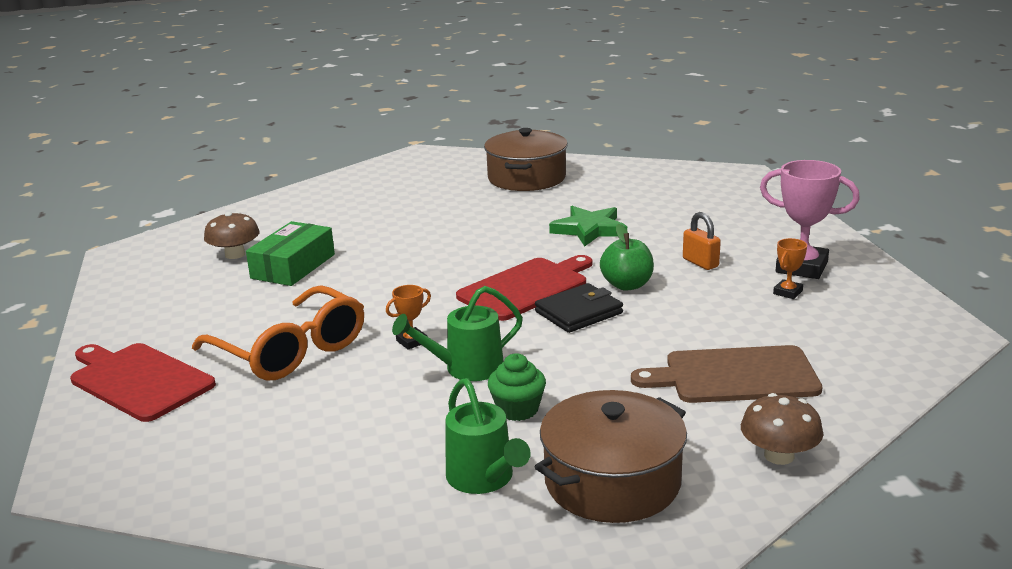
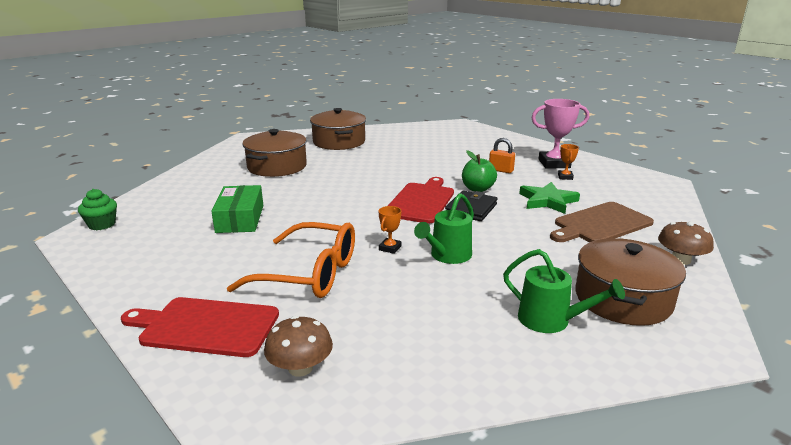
camera: 30 degrees left, 0 degrees up
(235, 254) = (182, 219): brown mushroom -> brown mushroom (300, 368)
(408, 203) = (277, 166): none -> brown pot
(517, 409) = (512, 272): green cupcake -> green cupcake (102, 224)
(589, 229) = (415, 163): green star -> green star (547, 201)

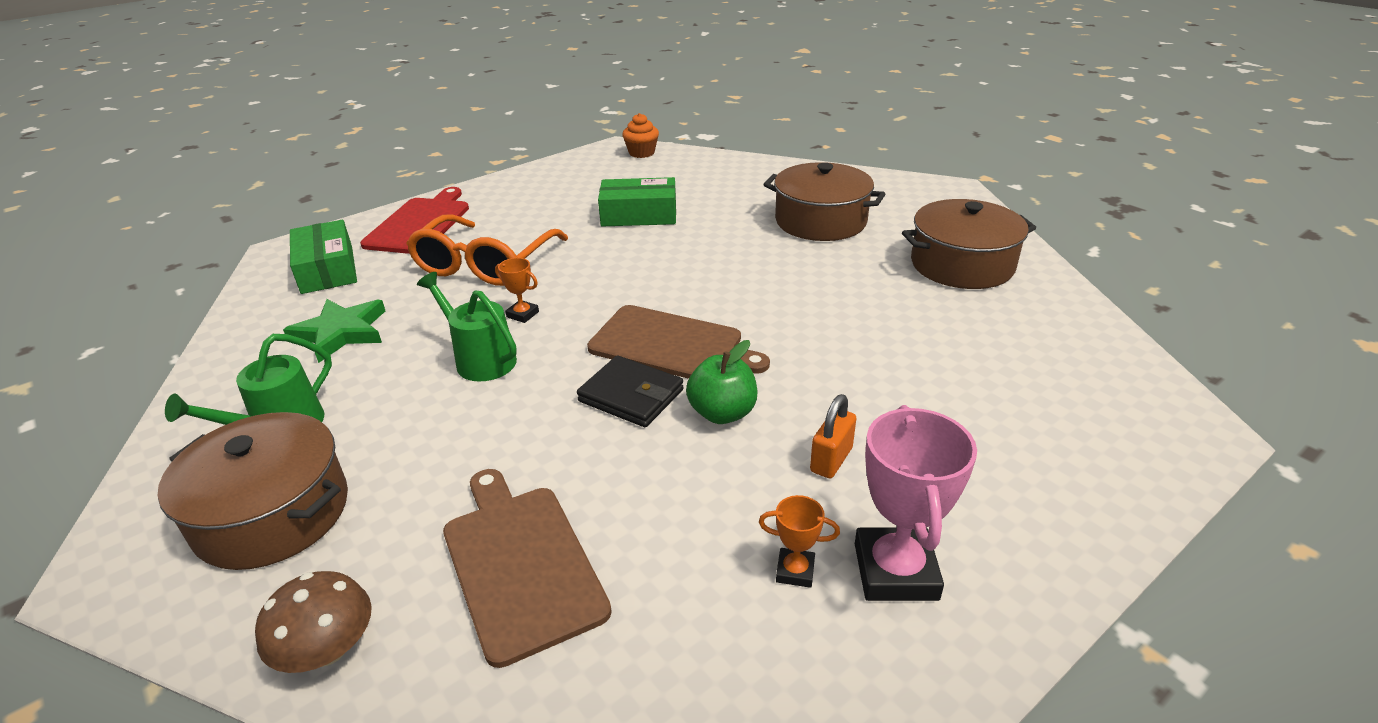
camera: 95 degrees right, 10 degrees up
(102, 224) = (641, 153): green cupcake -> orange cupcake
(300, 368) = (327, 269): brown mushroom -> green box
(421, 201) = (671, 345): red cutting board -> brown cutting board
(547, 201) = (650, 504): green star -> green star (341, 332)

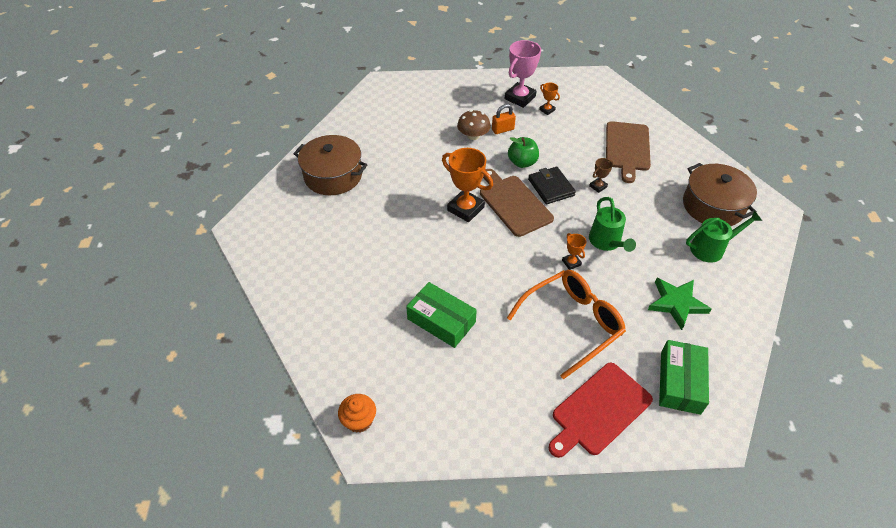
camera: 145 degrees left, 15 degrees up
(328, 649) = (694, 153): brown mushroom -> brown mushroom (473, 136)
(543, 438) = (598, 186): none -> brown trophy
(734, 308) = (465, 209): none -> orange trophy
(820, 221) = (348, 245): brown pot -> none

